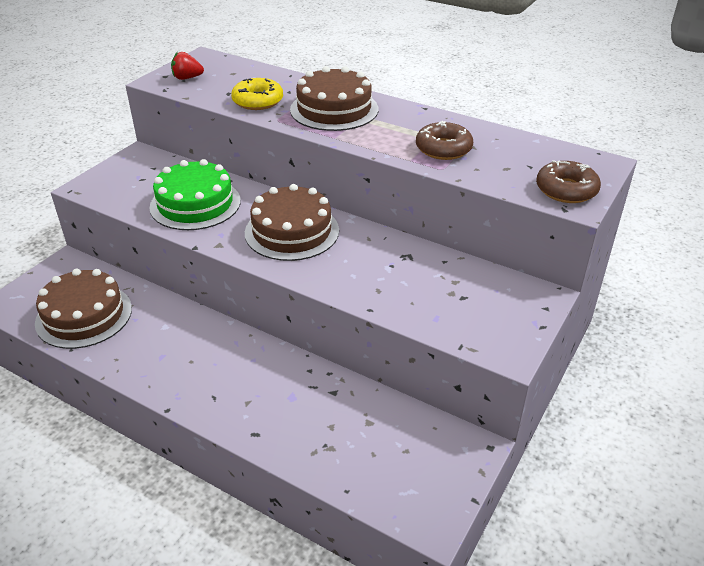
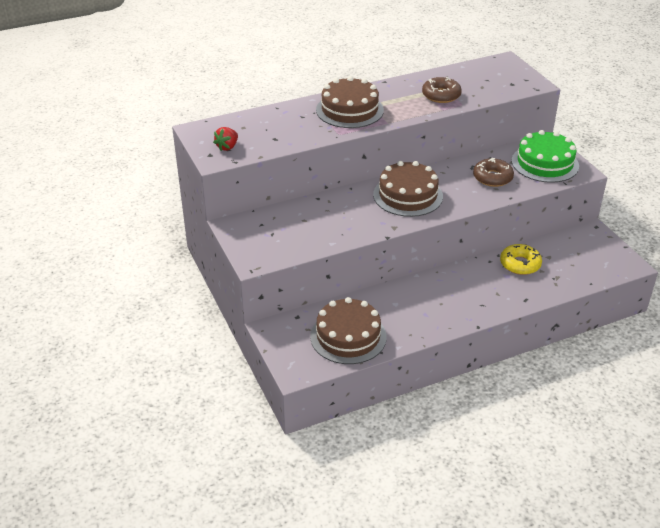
camera: 55 degrees left, 0 degrees up
(195, 204) = (333, 221): green cake -> green cake (545, 163)
(258, 101) = (303, 132): yellow donut -> yellow donut (520, 264)
(566, 190) = (520, 81): brown donut -> brown donut (492, 177)

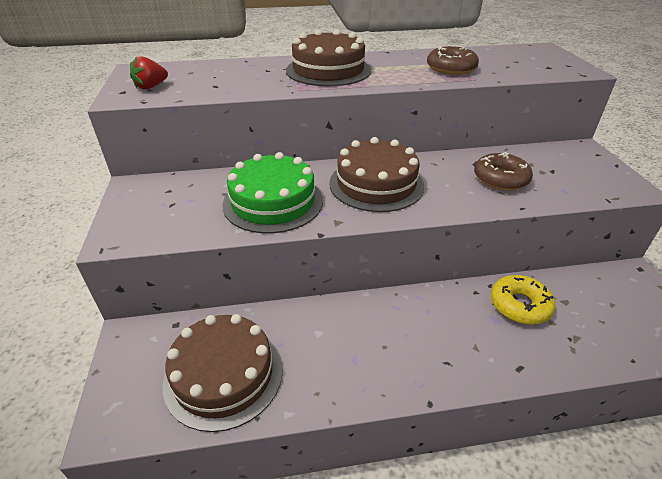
camera: 15 degrees right, 0 degrees up
(545, 163) = (579, 171): green cake -> green cake (273, 202)

